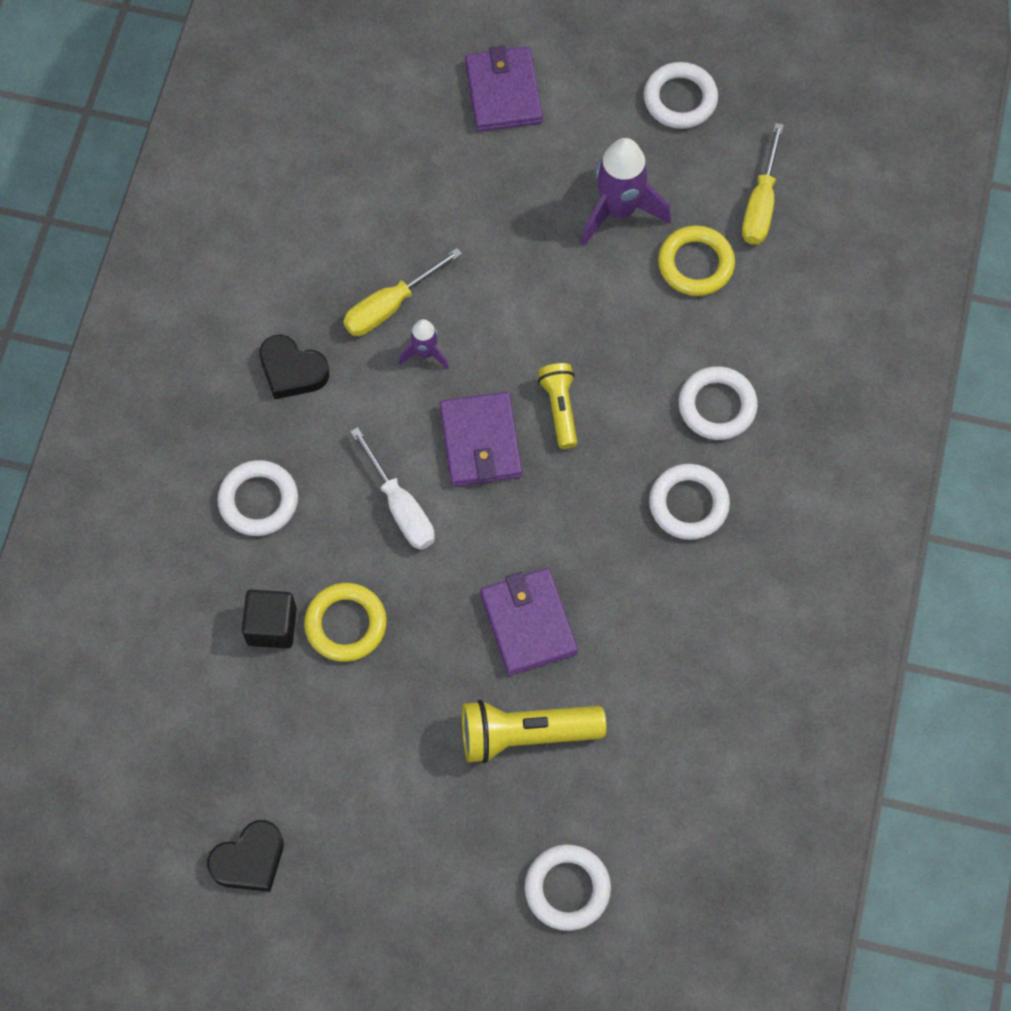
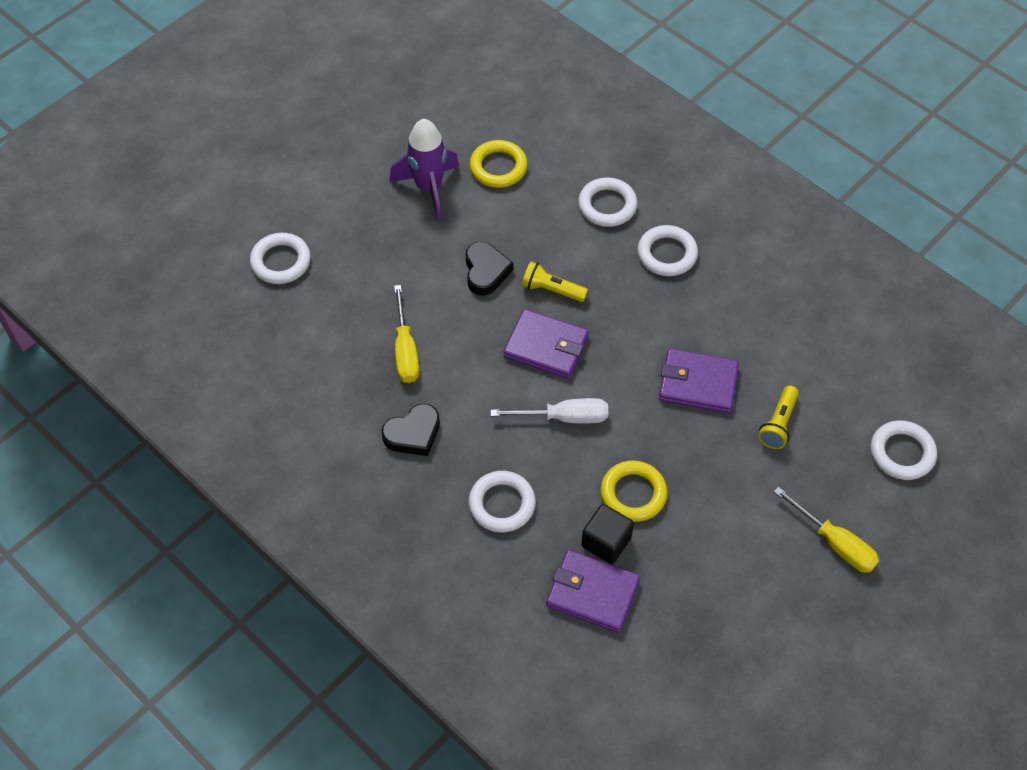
camera: 60 degrees left, 10 degrees down
(249, 860) = (780, 643): black heart -> black heart (486, 272)
(425, 353) = (456, 346): purple rocket -> none
(503, 92) = (291, 207): purple wallet -> purple wallet (593, 593)
(525, 735) = (778, 424): yellow flashlight -> yellow flashlight, size x0.62
(680, 99) = (373, 117): white ring -> white ring (281, 261)
(761, 204) = (480, 114): yellow screwdriver -> yellow screwdriver (835, 543)

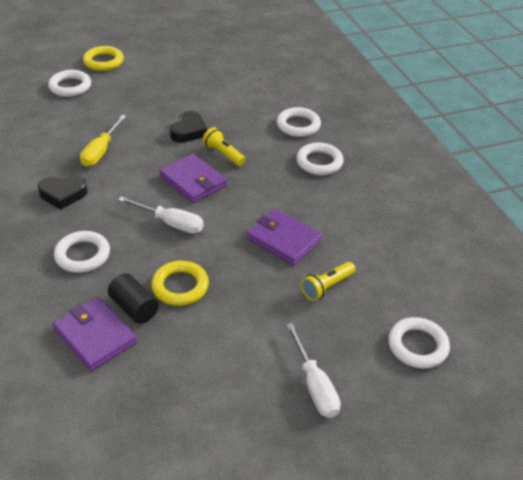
camera: 25 degrees right, 15 degrees down
(429, 188) = (190, 82): purple rocket -> none
(498, 167) = (242, 86): yellow ring -> yellow ring (103, 62)
(606, 542) = (134, 308): black cube -> black cylinder
(835, 543) = (314, 385): yellow screwdriver -> white screwdriver

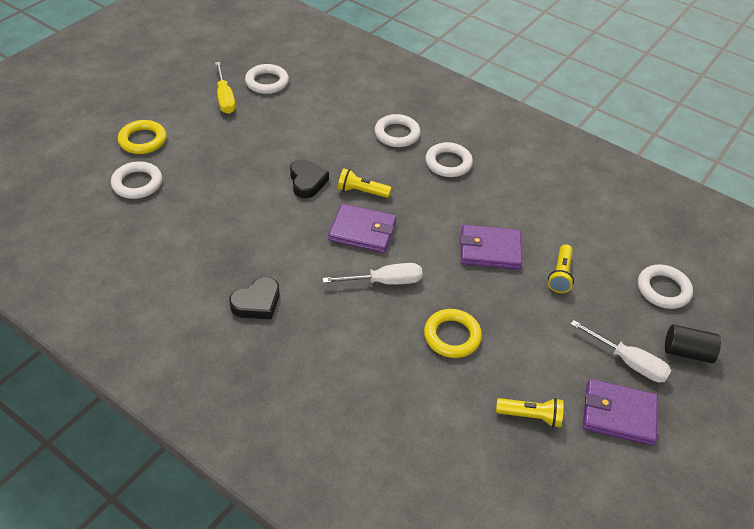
camera: 35 degrees left, 5 degrees up
(82, 255) = (340, 353): white ring -> white ring (267, 82)
(95, 336) = (430, 420): purple wallet -> purple wallet (618, 414)
(101, 151) = (245, 240): yellow screwdriver -> yellow screwdriver (225, 98)
(134, 308) = (435, 376): black cylinder -> black cylinder (687, 352)
(178, 378) = (530, 416): none -> yellow flashlight

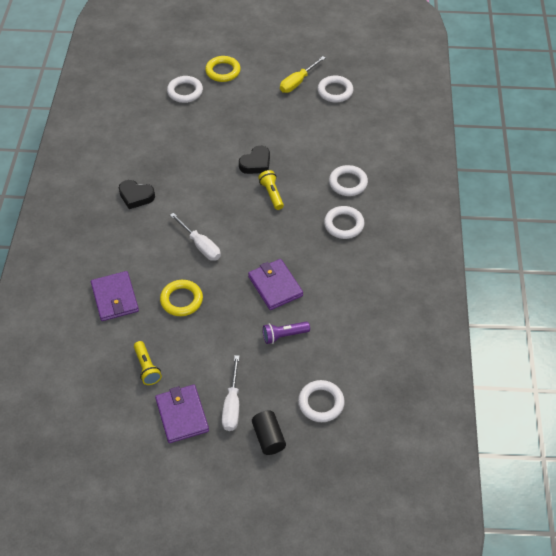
camera: 60 degrees right, 5 degrees up
(362, 231) = (235, 213): purple wallet -> purple wallet (115, 298)
(560, 275) = (284, 335): yellow flashlight -> purple flashlight

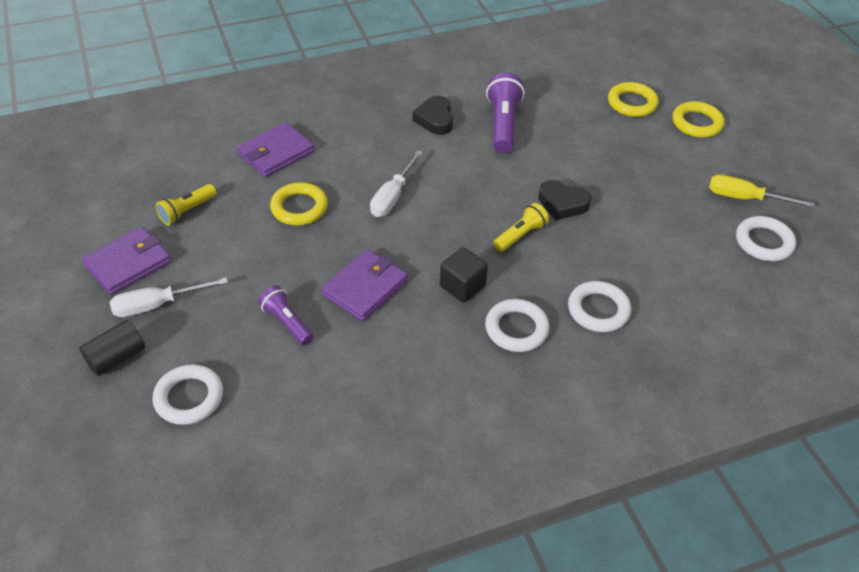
camera: 65 degrees right, 5 degrees down
(165, 163) = (503, 125): none -> purple flashlight
(185, 92) = (632, 103): white ring -> yellow ring
(298, 237) = (462, 286): none -> black cube

